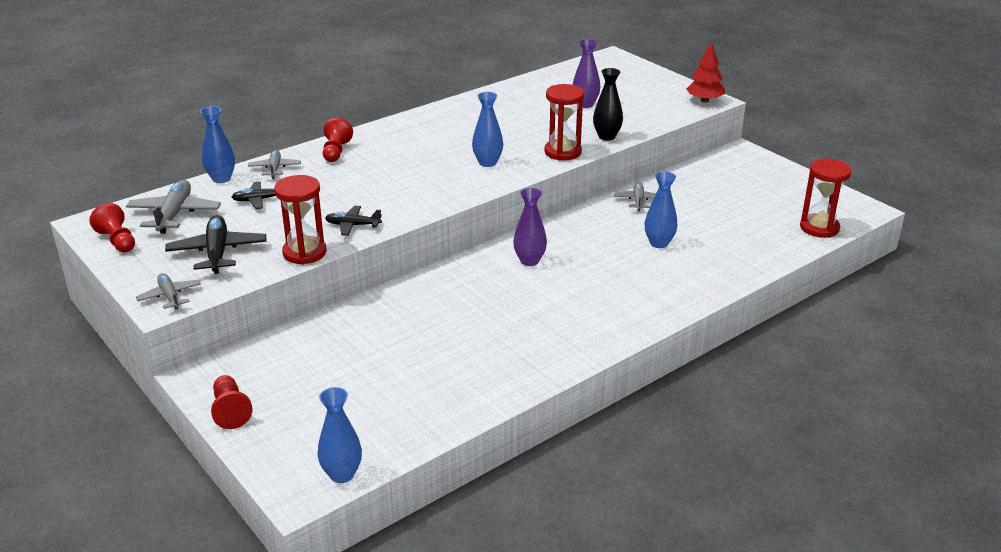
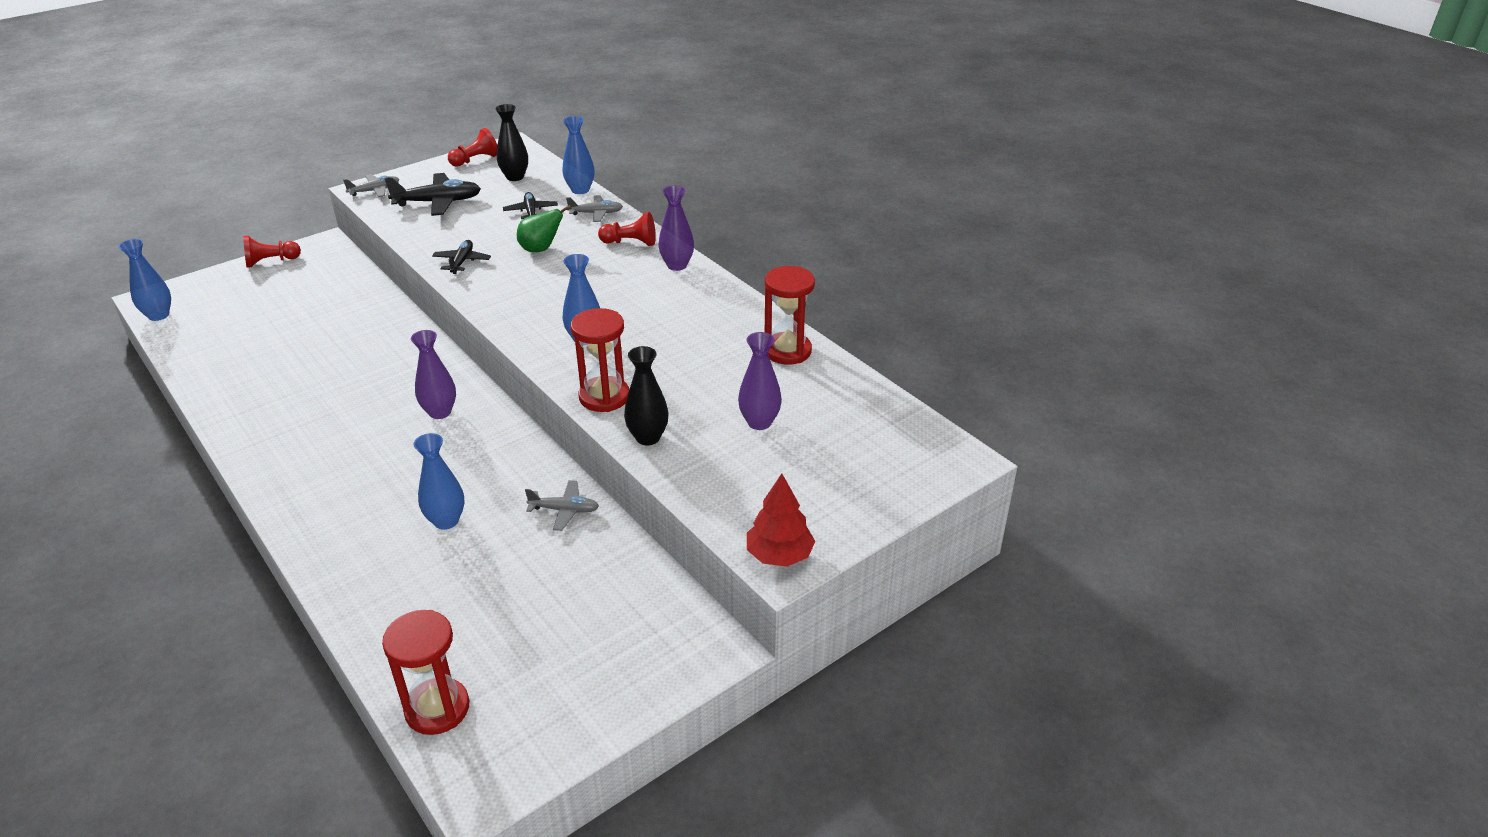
camera: 90 degrees right, 5 degrees up
(174, 214) = (515, 177): grey plane -> black vase
(304, 253) = (419, 241): red hourglass -> red hourglass (787, 351)
(337, 189) = (541, 249): none -> green pear
(379, 132) = (677, 265): none -> purple vase

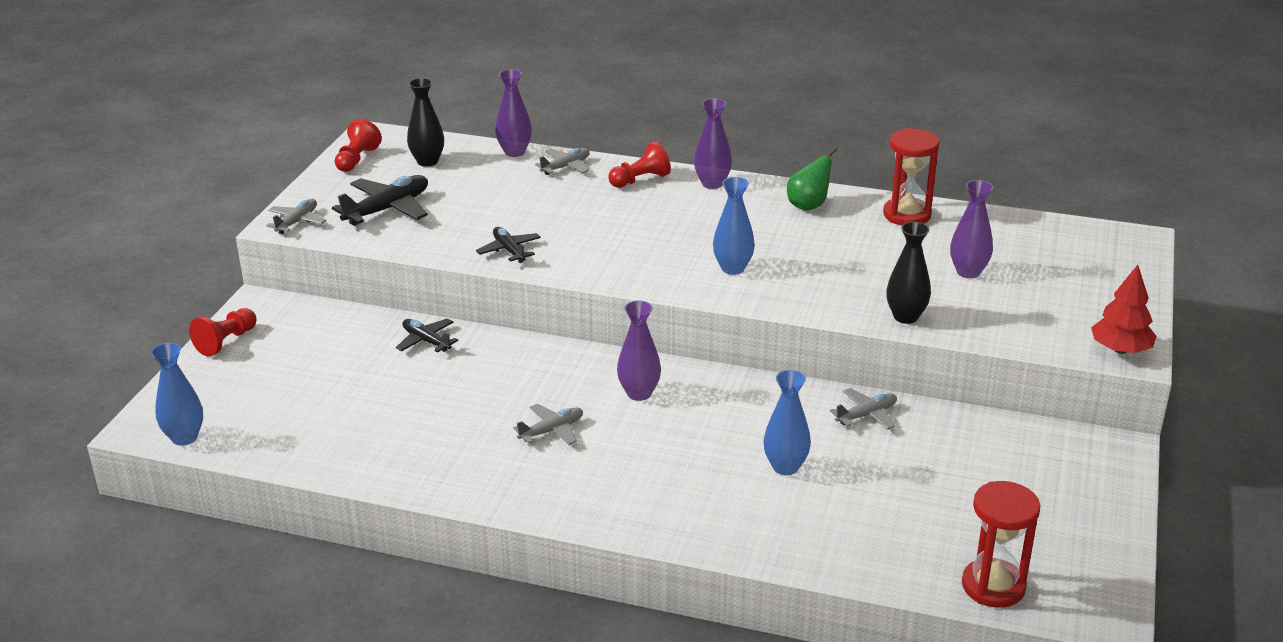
camera: 35 degrees left, 5 degrees down
(347, 412) = (552, 430): none -> grey plane
(531, 212) = (500, 186): black plane -> black plane (426, 341)
(541, 249) = (567, 213): green pear -> green pear (809, 205)
(580, 190) = (514, 152): blue vase -> purple vase
(604, 397) = (823, 303): red hourglass -> none

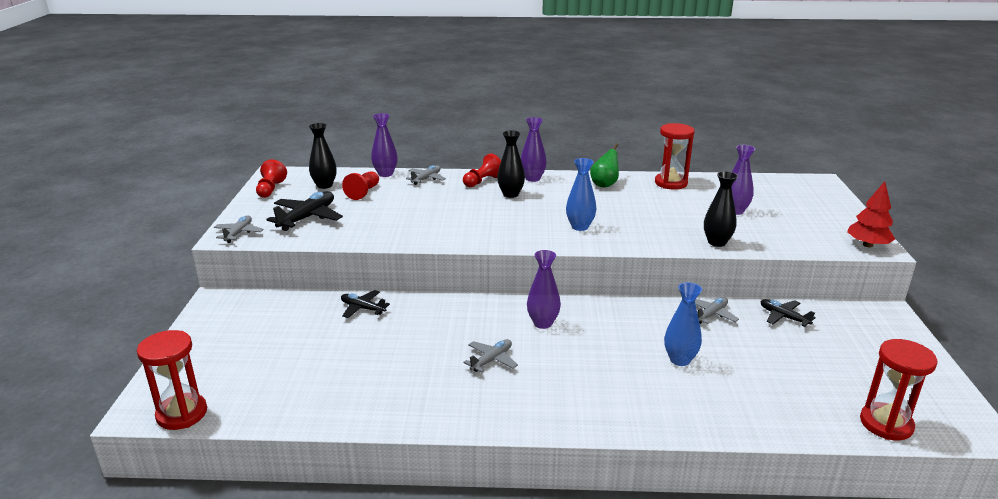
camera: 15 degrees left, 5 degrees down
(184, 437) = (182, 414): blue vase -> red hourglass
(226, 342) = (197, 331): red pawn -> red pawn (363, 192)
(509, 250) = (413, 234): black plane -> black plane (783, 317)
(667, 206) = (510, 194): none -> black vase

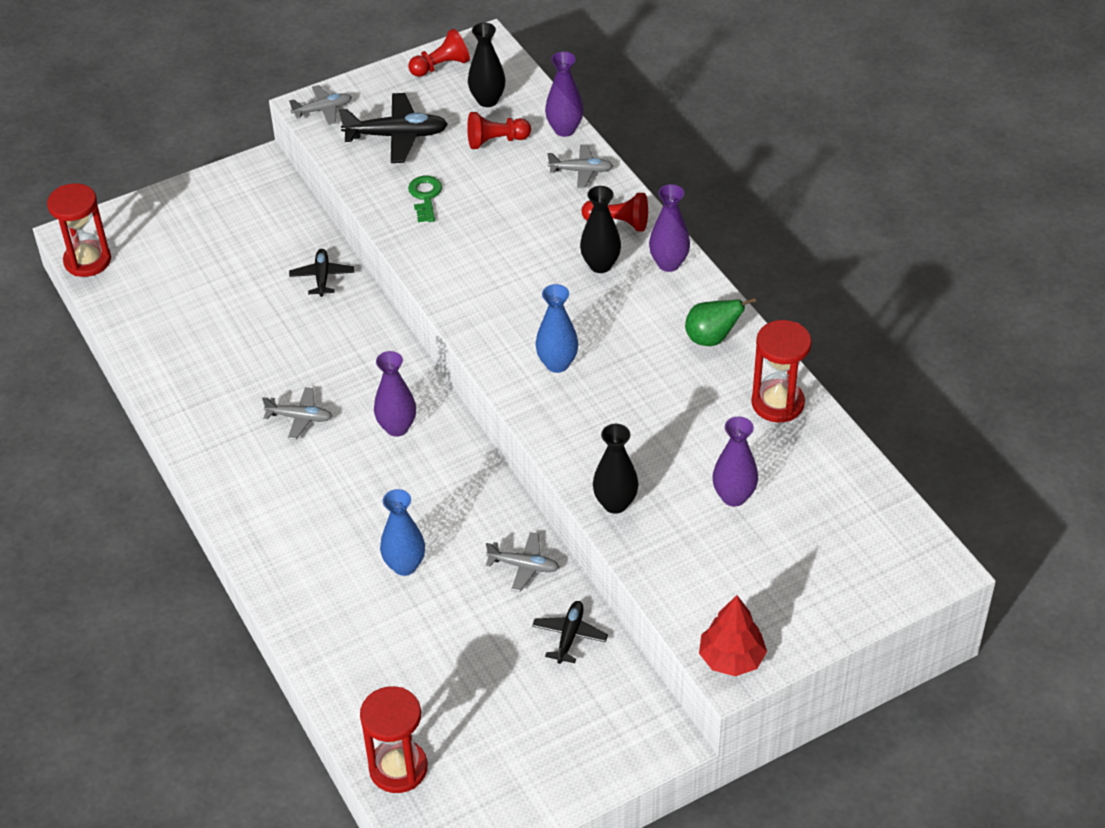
camera: 60 degrees right, 20 degrees up
(378, 224) = (425, 196): none -> green key

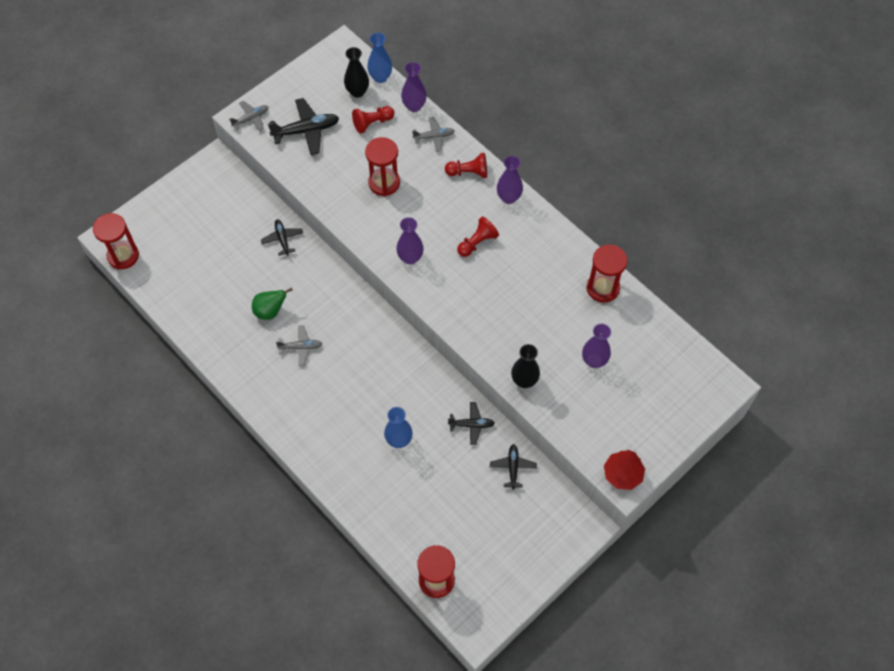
camera: 15 degrees left, 15 degrees up
(397, 427) = (364, 342): purple vase -> purple vase (410, 258)
(425, 196) = (339, 175): green key -> none
(441, 66) = (319, 70): red pawn -> red pawn (477, 243)
(487, 216) = (384, 183): none -> red hourglass
(524, 566) = (471, 425): grey plane -> black plane
(557, 364) = (460, 286): blue vase -> blue vase (380, 77)
(600, 265) = (466, 207): black vase -> none
(711, 339) = (550, 249): green pear -> green pear (270, 311)

